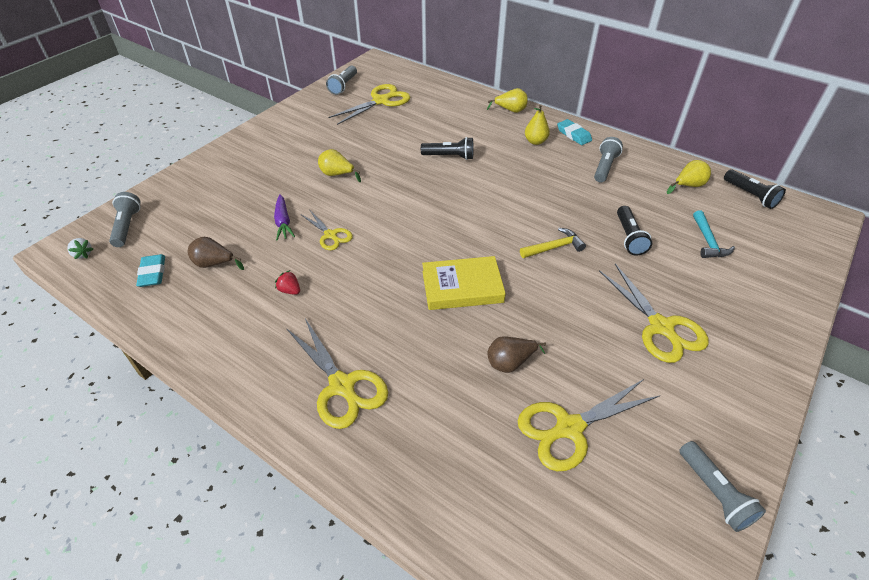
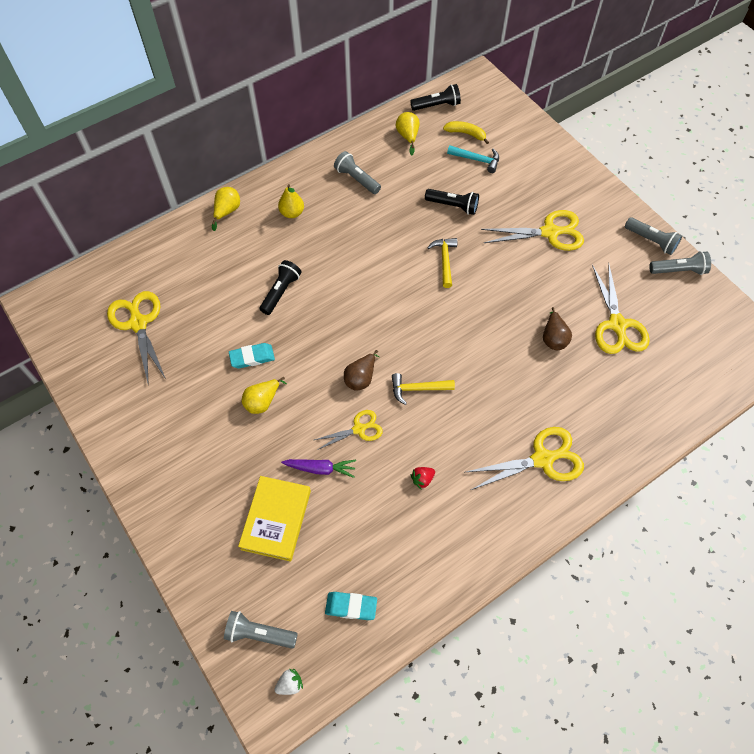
camera: 70 degrees left, 15 degrees up
(214, 264) = (359, 543): brown pear -> brown pear (361, 378)
(343, 86) = (79, 354): grey flashlight -> grey flashlight (651, 241)
(390, 264) = (418, 389): none -> yellow hammer
(462, 287) = (466, 342): yellow book -> yellow book (276, 519)
(574, 135) = (296, 179): turquoise eraser -> turquoise eraser (252, 357)
(735, 225) = (466, 134): none -> yellow banana

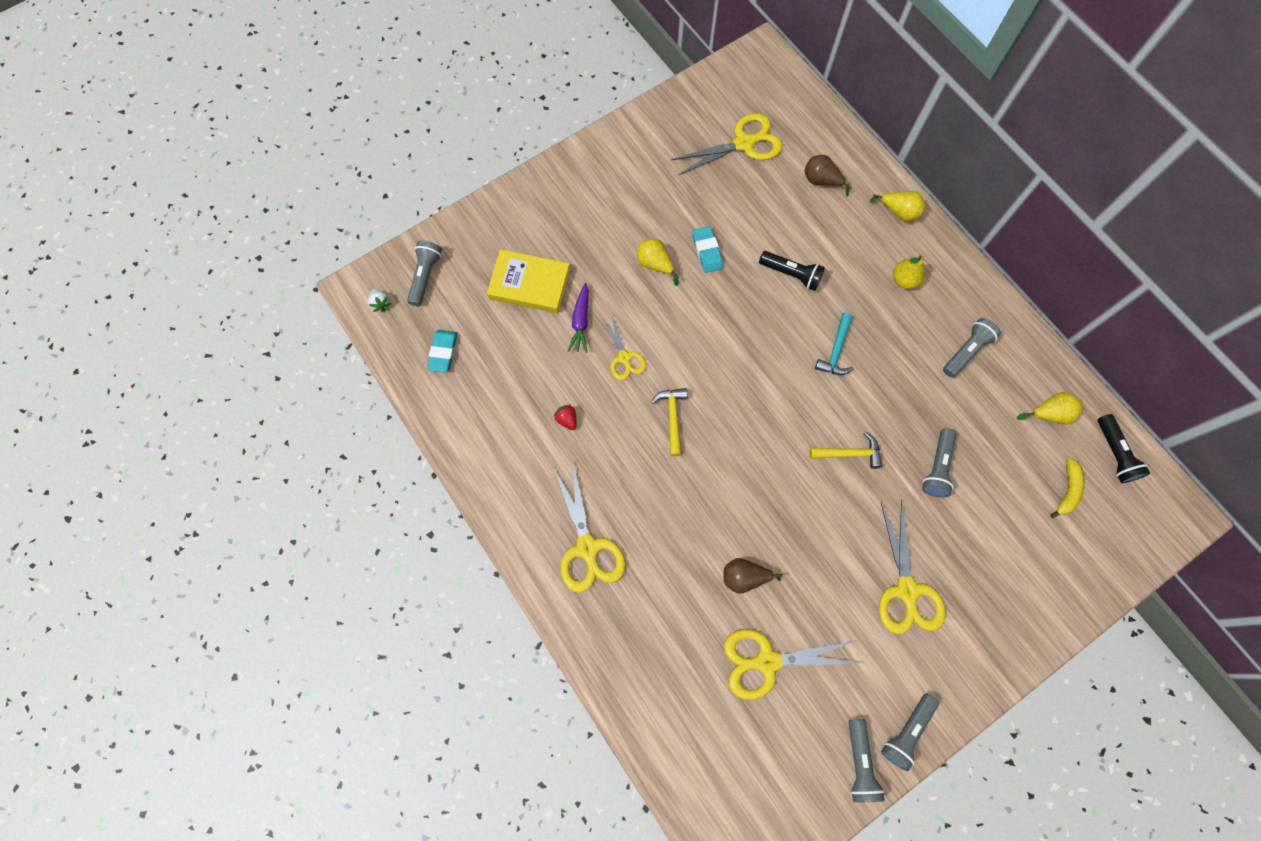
camera: 90 degrees right, 10 degrees up
(361, 378) = (685, 359): brown pear -> brown pear (821, 181)
(453, 206) = (937, 468): black flashlight -> grey flashlight
(476, 160) = (1021, 502): turquoise hammer -> turquoise hammer (836, 350)

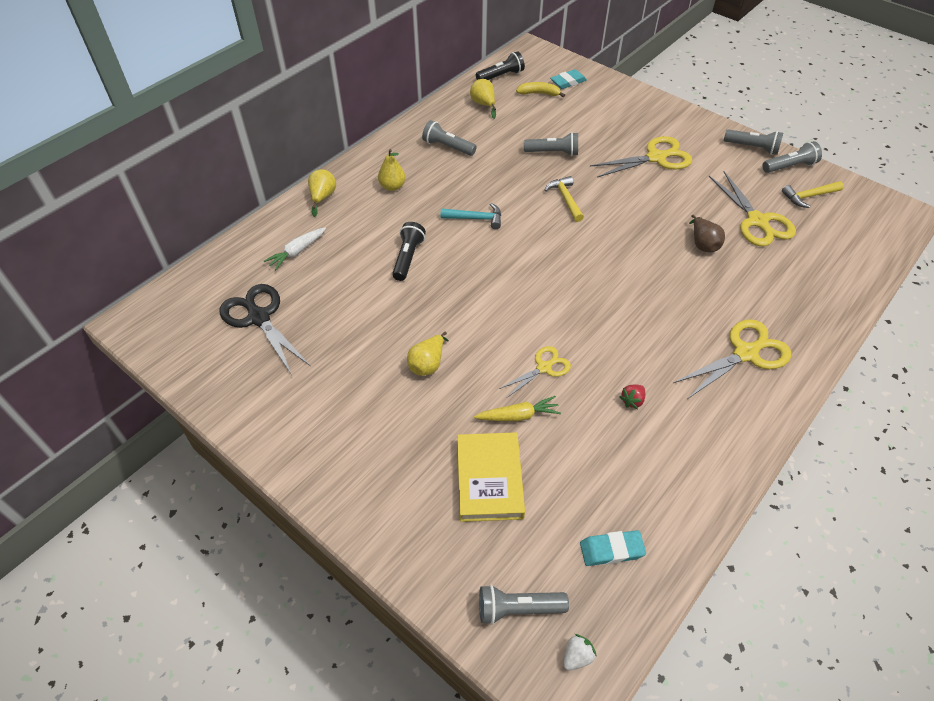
camera: 105 degrees left, 20 degrees down
(581, 321) = (518, 415): purple carrot -> yellow carrot
(672, 418) = (589, 316): yellow hammer -> yellow hammer (809, 196)
(707, 251) = (400, 324): turquoise eraser -> turquoise eraser (568, 82)
(743, 143) = (259, 318): yellow scissors -> black scissors
(821, 181) = (297, 252): brown pear -> white carrot

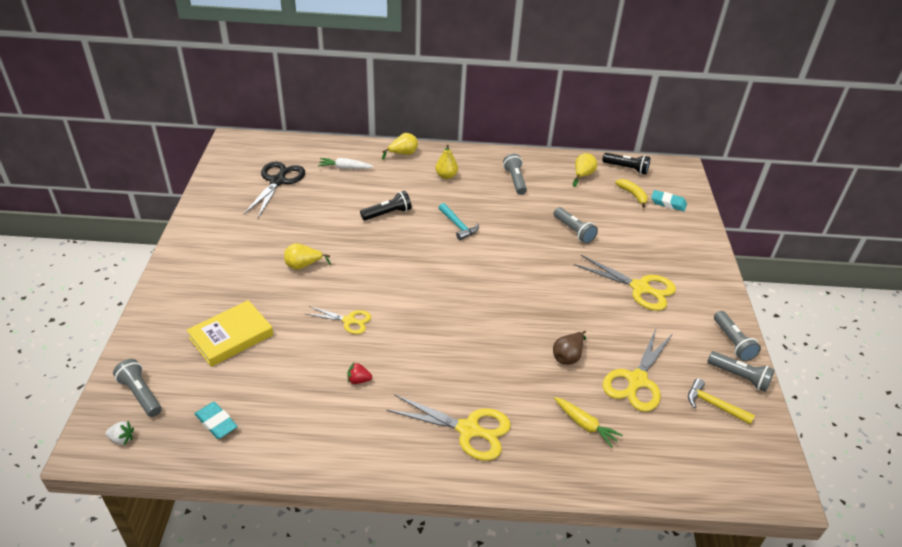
camera: 50 degrees right, 10 degrees down
(518, 415) = (295, 327): yellow carrot -> yellow carrot (585, 425)
(565, 199) = (530, 259): yellow hammer -> none

